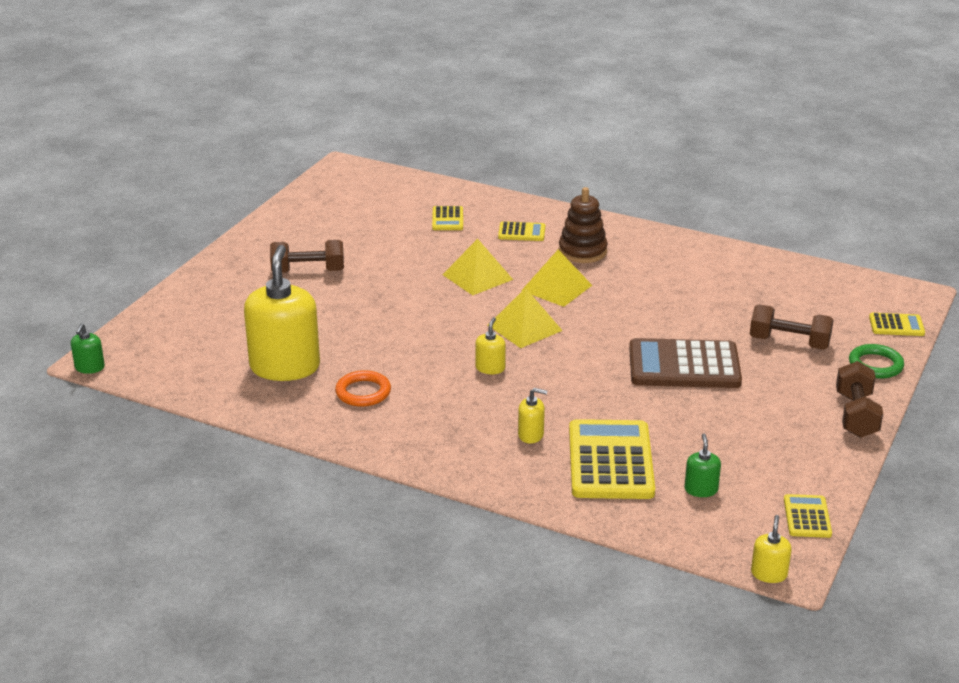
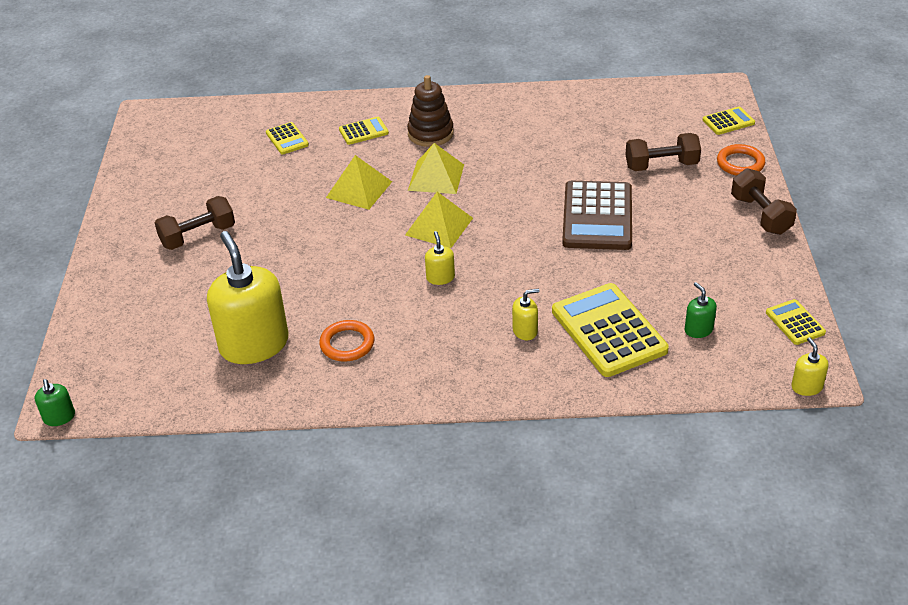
camera: 25 degrees left, 10 degrees up
(684, 365) = (597, 217): brown calculator -> brown calculator turned 60 degrees counterclockwise
(875, 365) = (740, 163): green ring -> orange ring

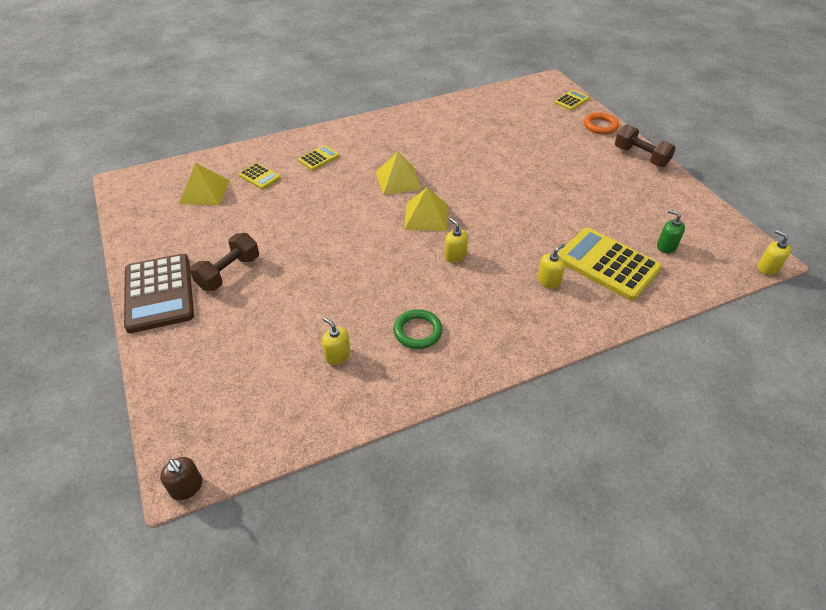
camera: 25 degrees left, 5 degrees up
(59, 417) = (187, 487): green soap dispenser -> brown soap dispenser
(254, 344) = (337, 355): yellow soap dispenser -> yellow soap dispenser, size x0.43
(347, 344) = (417, 331): orange ring -> green ring
(359, 189) = (344, 202): yellow pyramid -> yellow pyramid (204, 191)
(430, 133) = (372, 149): brown stacking toy -> none
(597, 217) = (535, 182): brown calculator -> brown calculator (159, 293)
(661, 165) = (551, 138): brown dumbbell -> none
(795, 322) = (722, 224): yellow calculator -> none

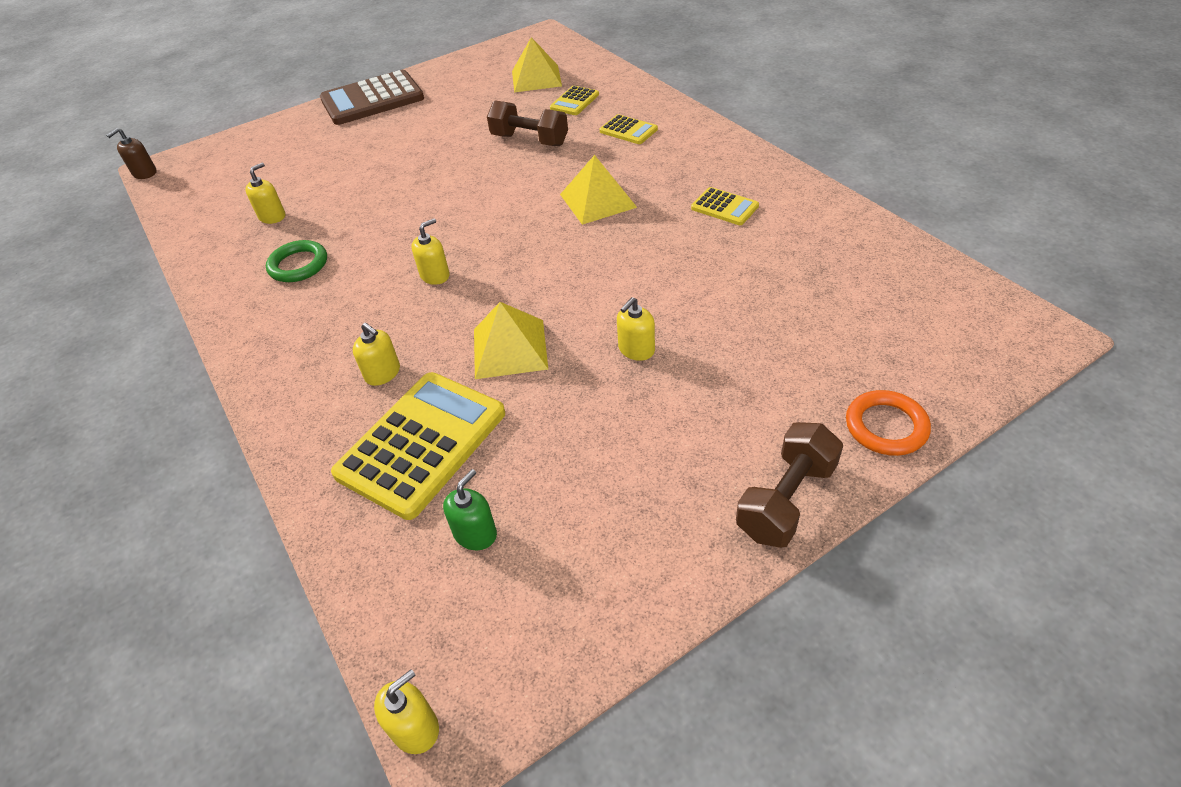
camera: 85 degrees right, 0 degrees up
(229, 273) = (401, 126): brown dumbbell -> brown dumbbell (529, 140)
(426, 216) = (518, 238): yellow pyramid -> yellow pyramid (510, 348)
(543, 183) = (636, 349): none -> yellow soap dispenser
(571, 101) = (970, 373): yellow calculator -> yellow calculator (724, 207)

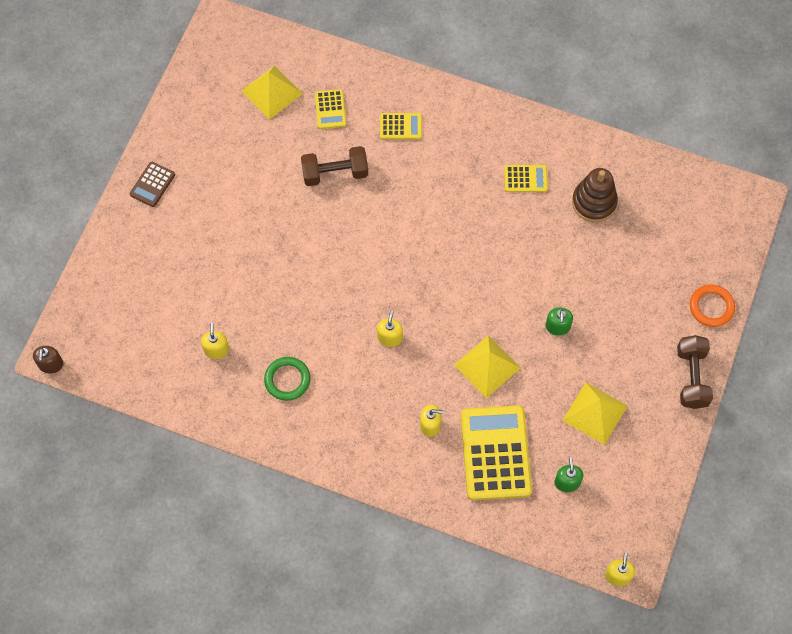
camera: 40 degrees left, 20 degrees up
(372, 99) = (152, 184): brown calculator -> brown calculator, size x0.49
(598, 200) = (438, 214): yellow pyramid -> yellow pyramid (595, 413)
(636, 349) = (557, 327): yellow soap dispenser -> green soap dispenser
(793, 254) = (594, 202): none -> brown stacking toy

